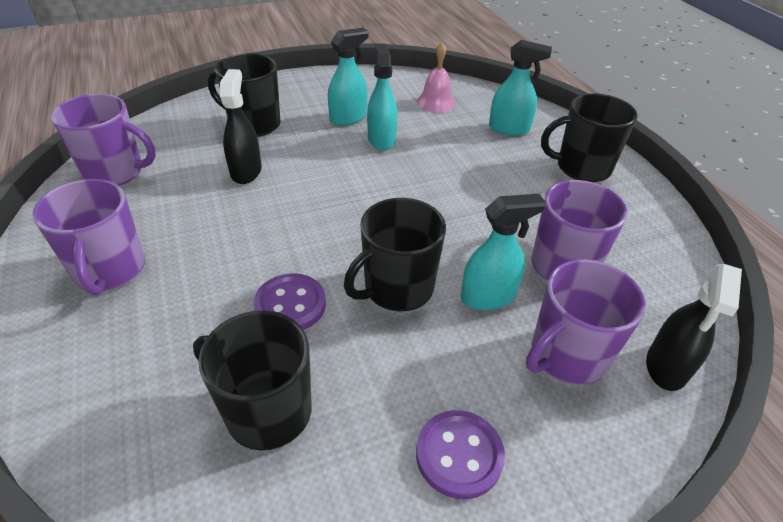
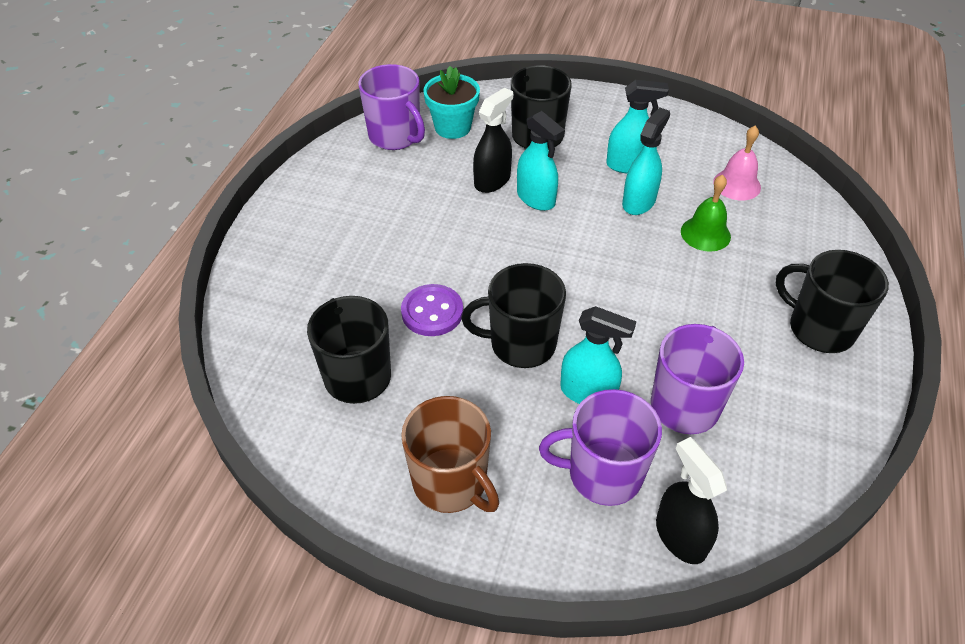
camera: 40 degrees right, 5 degrees up
(110, 270) = (336, 220): purple mug -> none
(169, 145) = (452, 127): none -> turquoise flower pot
(449, 141) = (705, 233): none -> green bell
(459, 455) = (451, 483): purple button -> brown mug
(509, 129) = (786, 249): turquoise spray bottle -> turquoise spray bottle (536, 198)
(666, 367) = (680, 536): black spray bottle -> black spray bottle turned 90 degrees clockwise

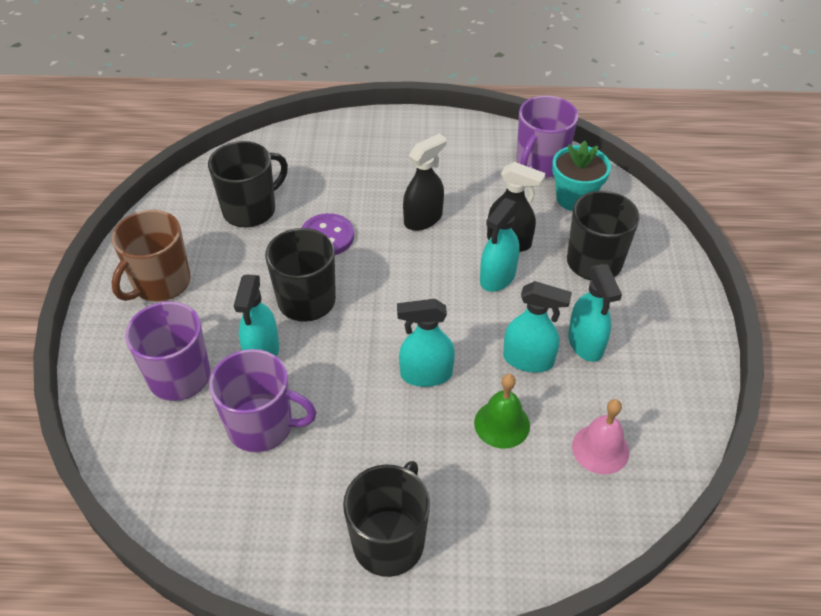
camera: 75 degrees right, 0 degrees up
(642, 270) = (426, 374): none -> turquoise spray bottle
(680, 536) = (125, 435): black spray bottle -> black spray bottle (423, 219)

